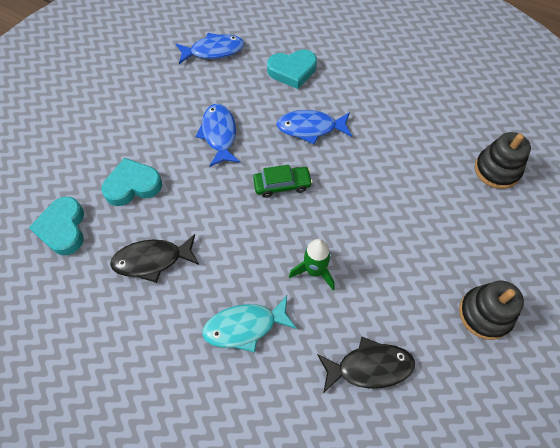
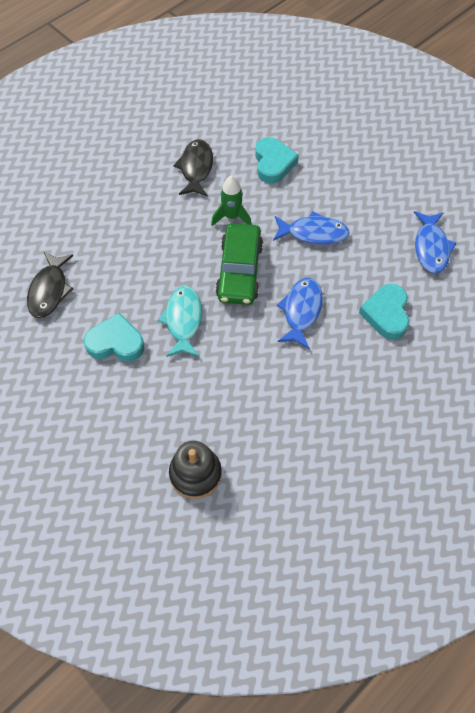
camera: 105 degrees right, 0 degrees up
(63, 228) = (245, 117): turquoise heart -> turquoise heart (115, 342)
(245, 327) = (116, 217): turquoise fish -> turquoise fish (183, 320)
(282, 185) = (239, 271): green car -> green car, size x1.65
(314, 271) = (144, 274): green rocket -> green rocket (231, 217)
(485, 314) = (53, 392): black stacking toy -> none

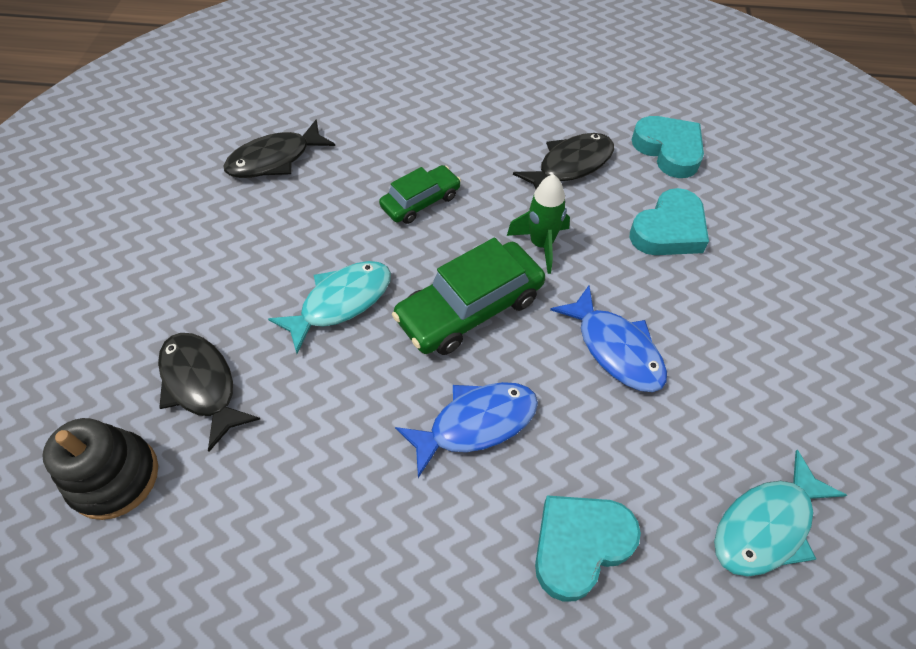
camera: 50 degrees right, 5 degrees down
(115, 342) = (253, 260): turquoise heart -> turquoise heart (668, 150)
(153, 245) = (421, 201): none -> green car
(175, 409) = (201, 385): none -> black fish
(431, 248) = (766, 525): blue fish -> turquoise fish

